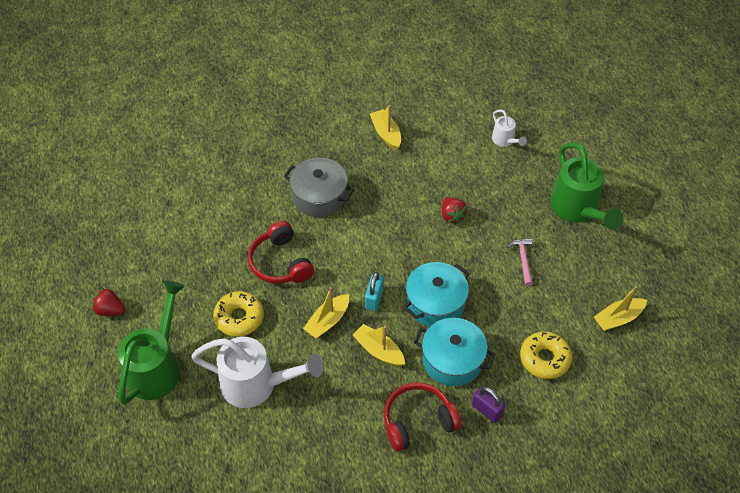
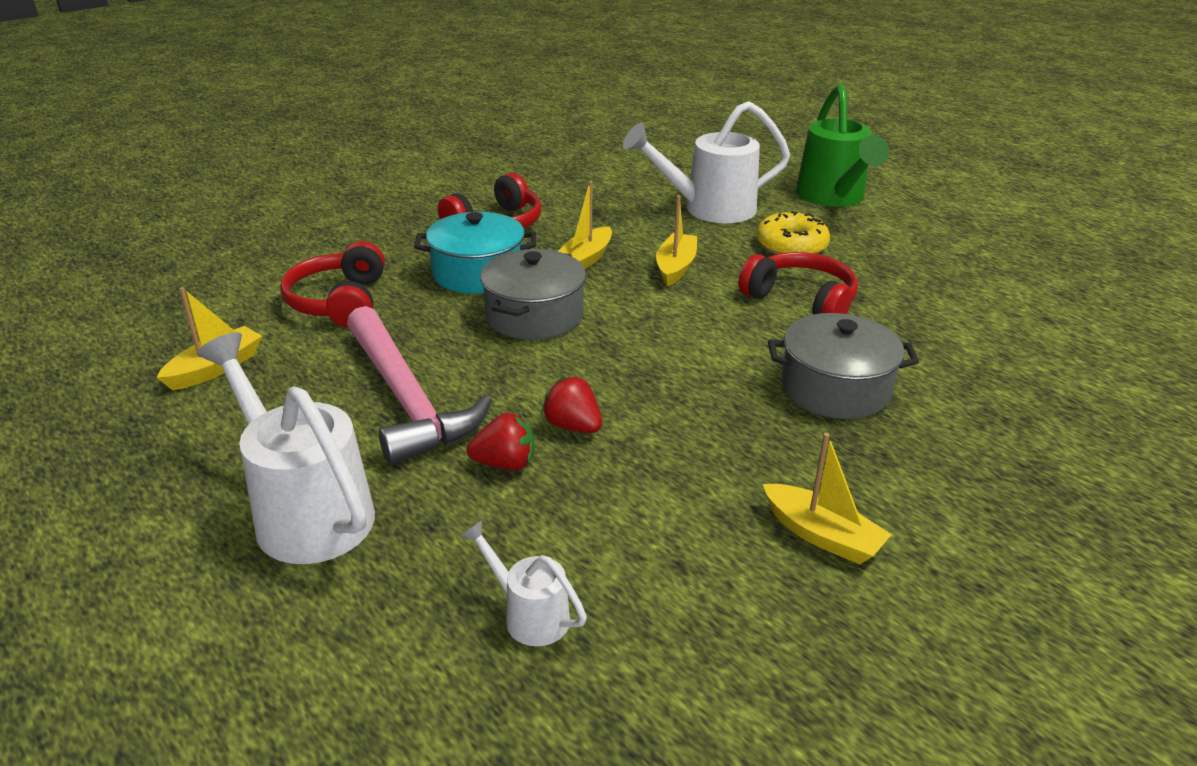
camera: 155 degrees right, 20 degrees down
(110, 310) = (948, 218): red strawberry -> red strawberry (505, 463)
(374, 299) = (630, 299): turquoise padlock -> none
(379, 350) = (585, 260): yellow boat -> yellow boat turned 105 degrees clockwise
(435, 303) = (534, 316): turquoise pot -> grey pot
(487, 410) = (411, 247): purple padlock -> none
(523, 260) = (406, 399): pink hammer -> pink hammer, size x2.28
(544, 359) = (340, 302): yellow donut -> red headphones
(577, 209) = (306, 511): green watering can -> white watering can

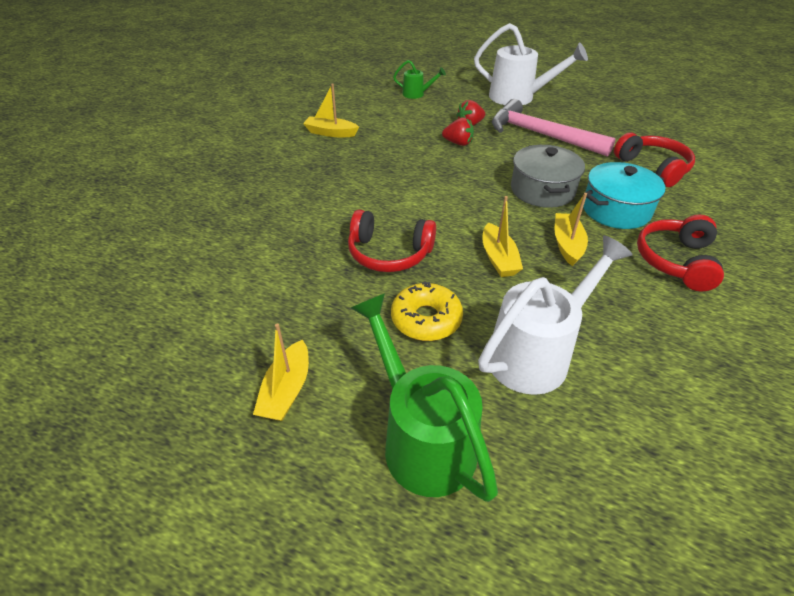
camera: 155 degrees right, 10 degrees up
(215, 368) = (638, 125): yellow boat -> yellow boat (287, 390)
(529, 615) = (416, 94): white watering can -> green watering can
(835, 388) = (344, 193): grey pot -> none

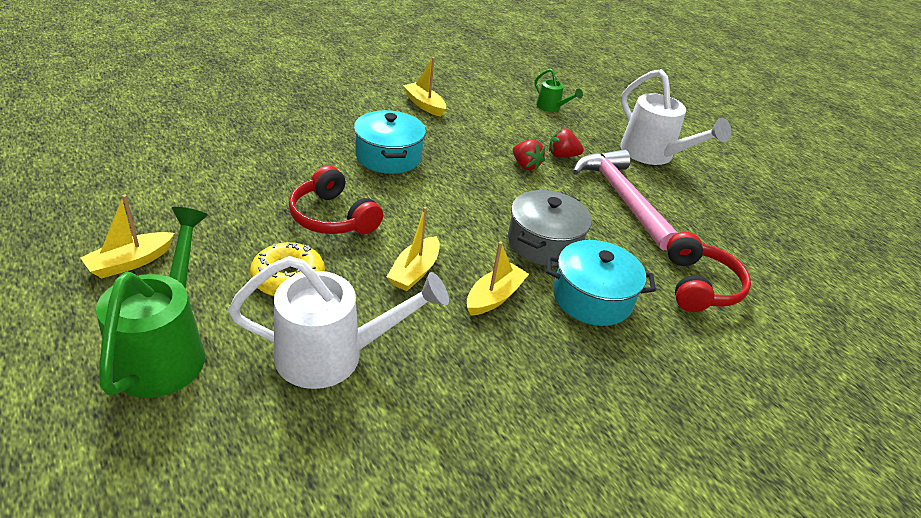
camera: 30 degrees right, 5 degrees down
(361, 185) = (388, 156): none -> turquoise pot
(676, 261) = (581, 373): red headphones -> none

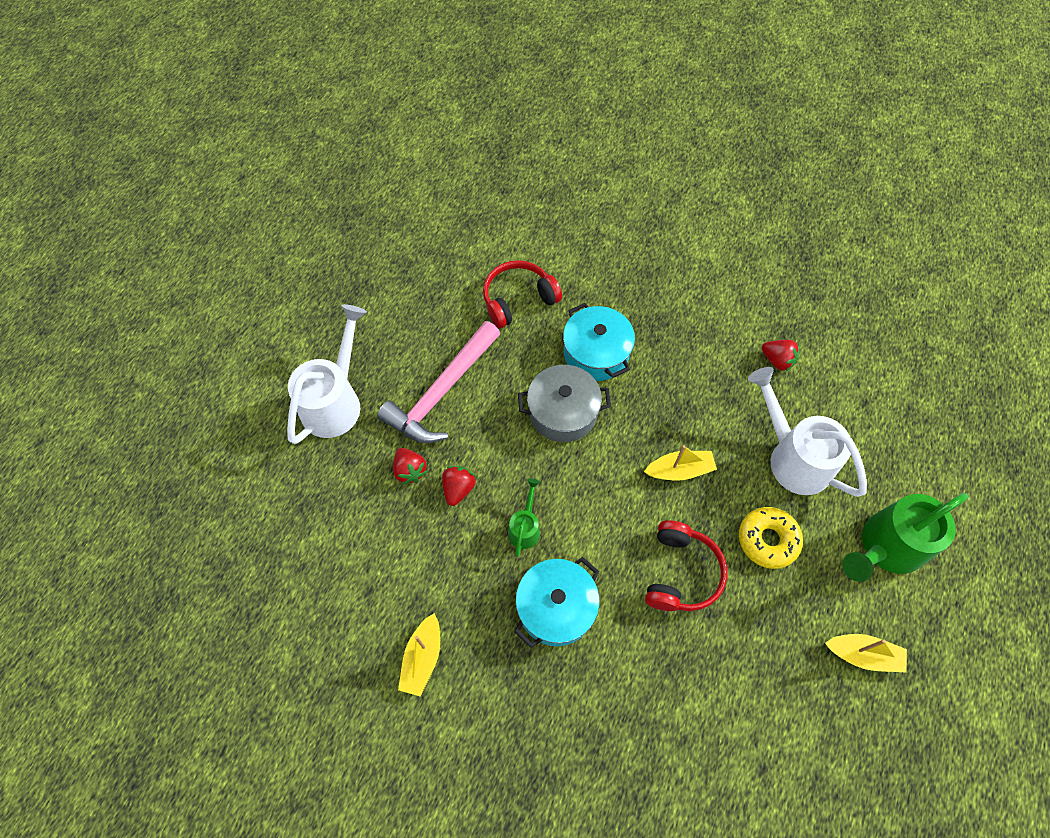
camera: 120 degrees left, 25 degrees up
(453, 437) = (777, 360): none -> red strawberry
(494, 297) = (654, 407): yellow boat -> none
(551, 107) = (308, 536): green watering can -> green watering can (525, 528)

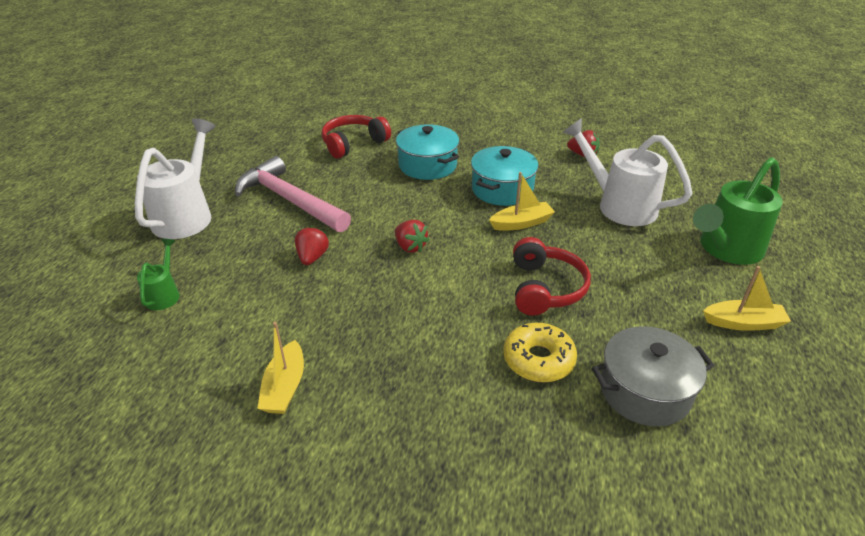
camera: 10 degrees left, 25 degrees down
(410, 470) = (262, 251): red strawberry -> red strawberry (410, 247)
(441, 392) = (289, 200): pink hammer -> pink hammer turned 105 degrees clockwise
(525, 528) = (383, 276): green watering can -> green watering can (164, 294)
(556, 607) = (426, 328): turquoise pot -> turquoise pot (502, 189)
(562, 412) = (405, 200): grey pot -> grey pot (644, 391)
(767, 540) = (618, 257): yellow donut -> yellow donut (538, 360)

